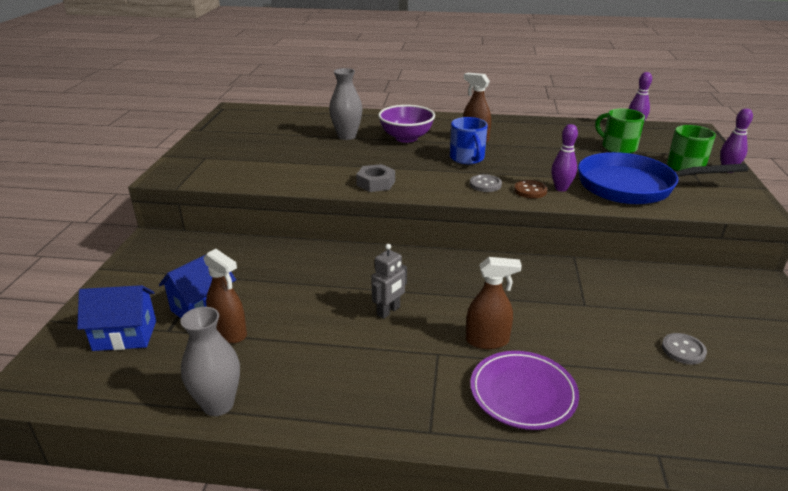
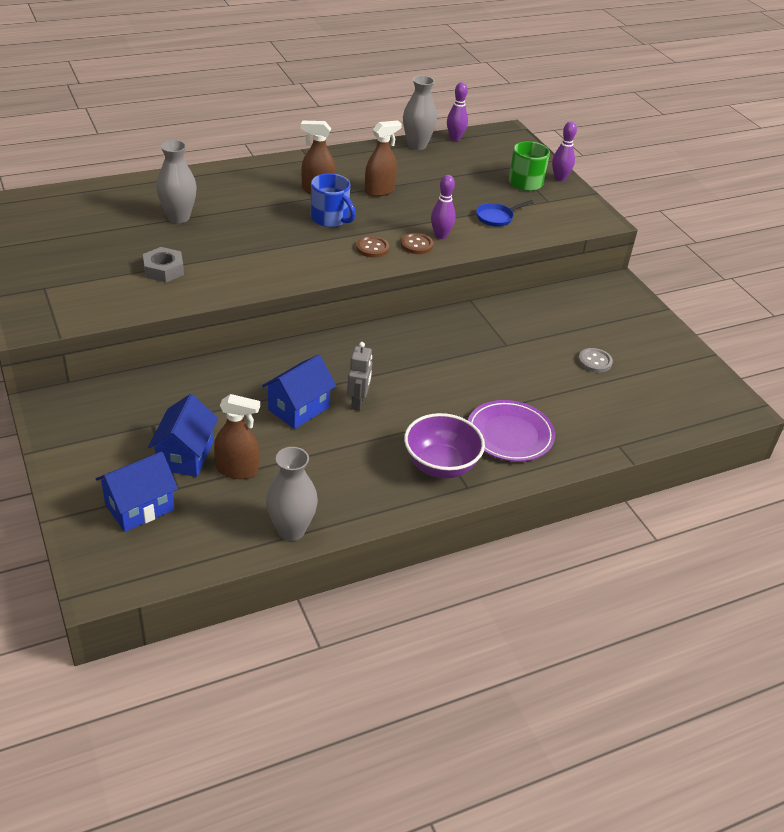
camera: 35 degrees left, 10 degrees up
(331, 300) = (299, 408): none -> blue house
(376, 183) = (268, 273): grey nut -> grey nut (163, 270)
(406, 138) = (246, 205): purple bowl -> purple bowl (440, 465)
(485, 184) = (372, 248): grey button -> brown button
(487, 341) = (456, 401): brown spray bottle -> brown spray bottle (379, 191)
(593, 125) = (417, 145): none -> grey vase
(618, 147) = (456, 171): green mug -> none
(632, 186) = (496, 217): blue pan -> blue pan, size x0.41

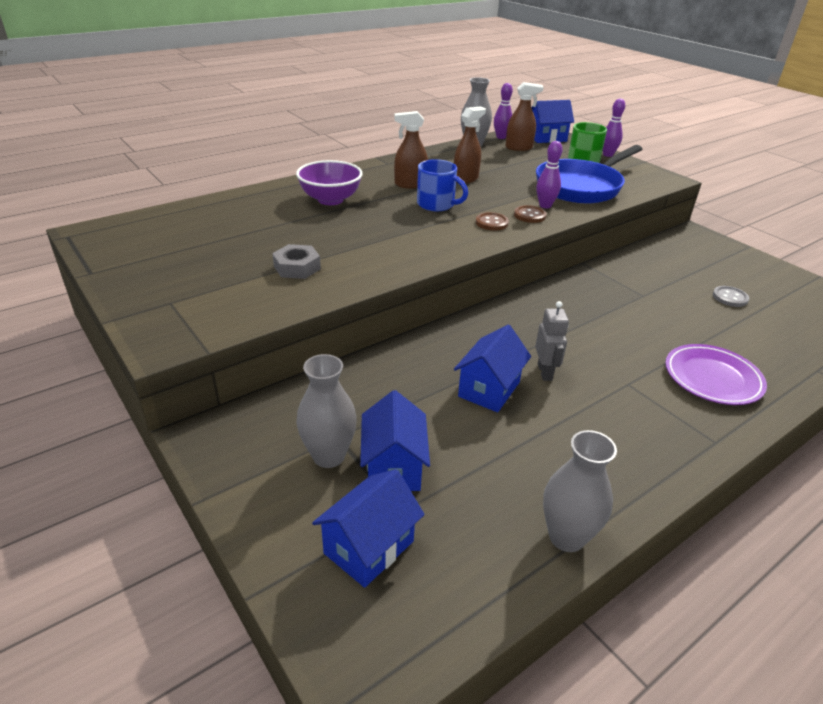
camera: 10 degrees left, 5 degrees down
(178, 217) = (289, 220): grey vase -> grey vase (329, 456)
(237, 470) = (462, 472): brown spray bottle -> brown spray bottle (519, 148)
(440, 465) = (672, 423): purple bowl -> purple bowl (330, 200)
(496, 217) = (581, 187): blue pan -> blue pan, size x2.42
(507, 145) = (547, 138): none -> blue house

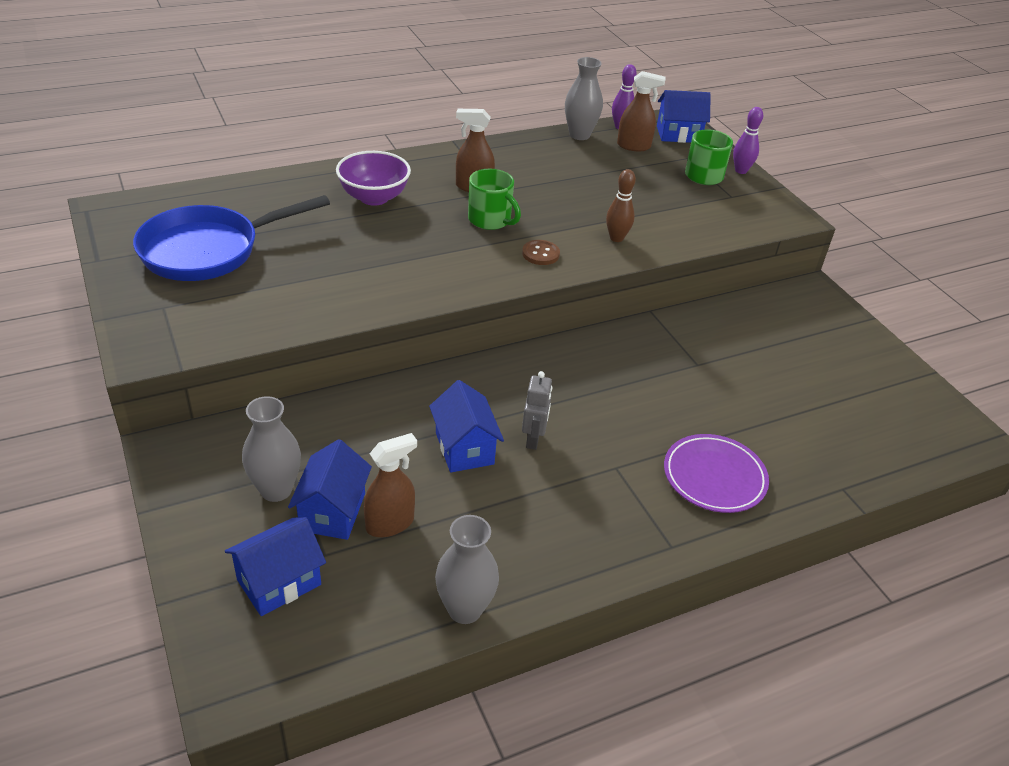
camera: 10 degrees right, 5 degrees up
(297, 267) = (302, 283): grey nut -> none
(436, 205) = (490, 220): blue mug -> green mug
(465, 179) = (543, 187): brown spray bottle -> brown spray bottle (390, 523)
(489, 389) = (464, 448): blue house -> blue house turned 60 degrees counterclockwise
(529, 215) = (590, 249): brown button -> none
(545, 206) = (616, 238): purple bowling pin -> brown bowling pin
(581, 187) = (677, 216): blue pan -> blue pan (208, 250)
(730, 297) = (800, 383): grey button -> none

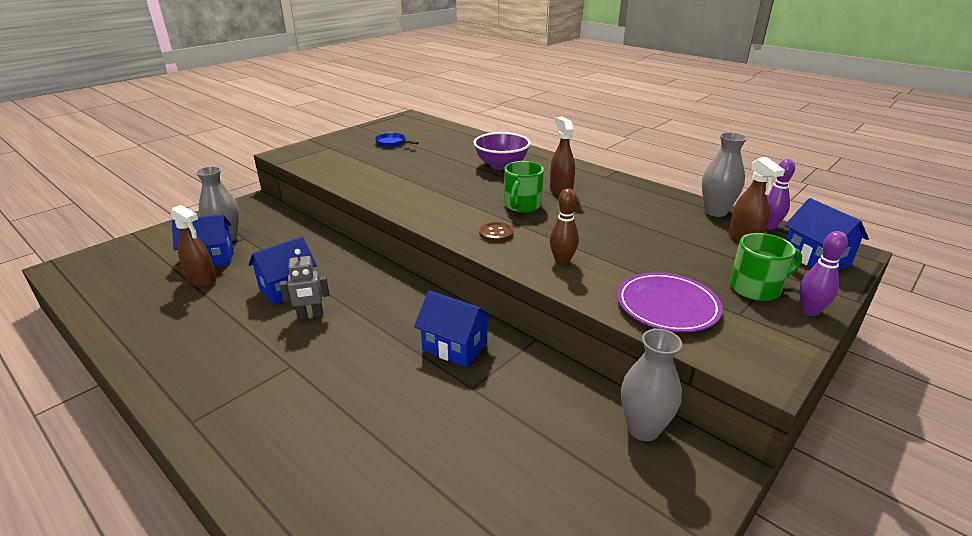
camera: 70 degrees right, 10 degrees down
(208, 250) = (392, 143): blue pan -> blue pan, size x0.41
(279, 582) = (147, 259): blue house -> blue house (455, 347)
(465, 609) = (119, 328): grey vase -> grey vase (643, 429)
(714, 477) = (296, 433): purple plate -> purple plate (667, 306)

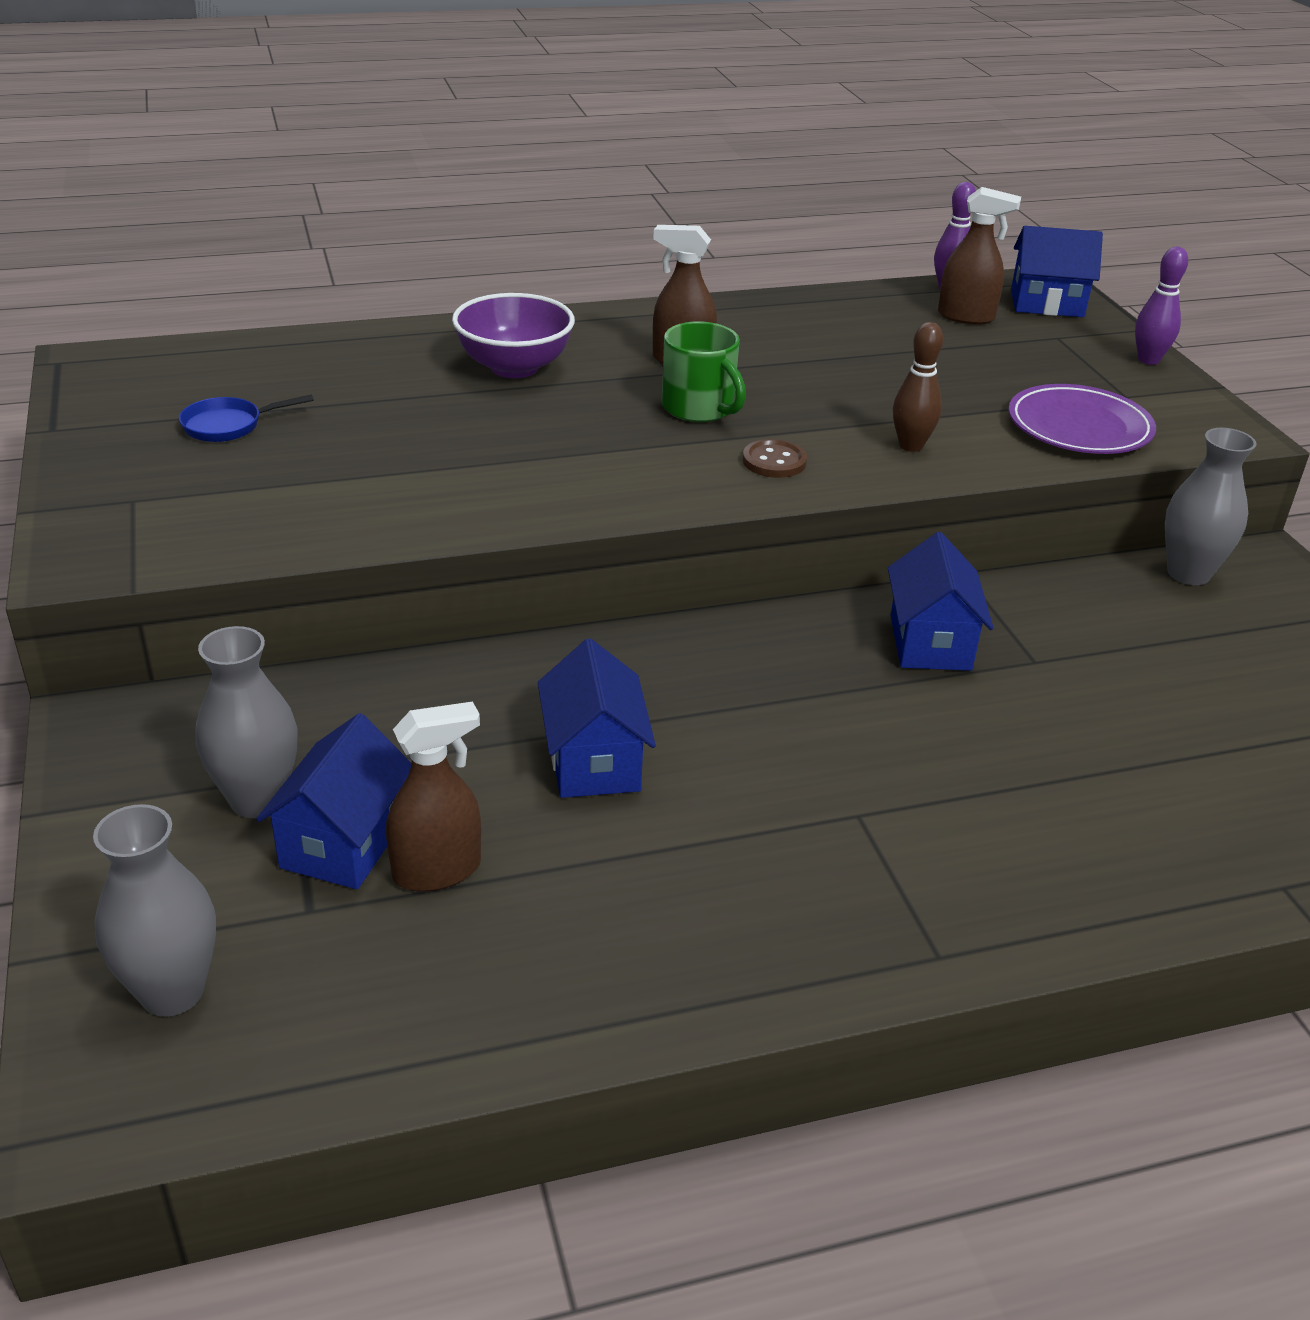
camera: 60 degrees left, 5 degrees up
(310, 315) = (718, 757): grey robot -> none
(455, 347) = (930, 643): blue house -> blue house turned 60 degrees counterclockwise
(715, 212) = (876, 297): grey vase -> grey vase (172, 992)
(756, 288) = (1081, 363): green mug -> none

